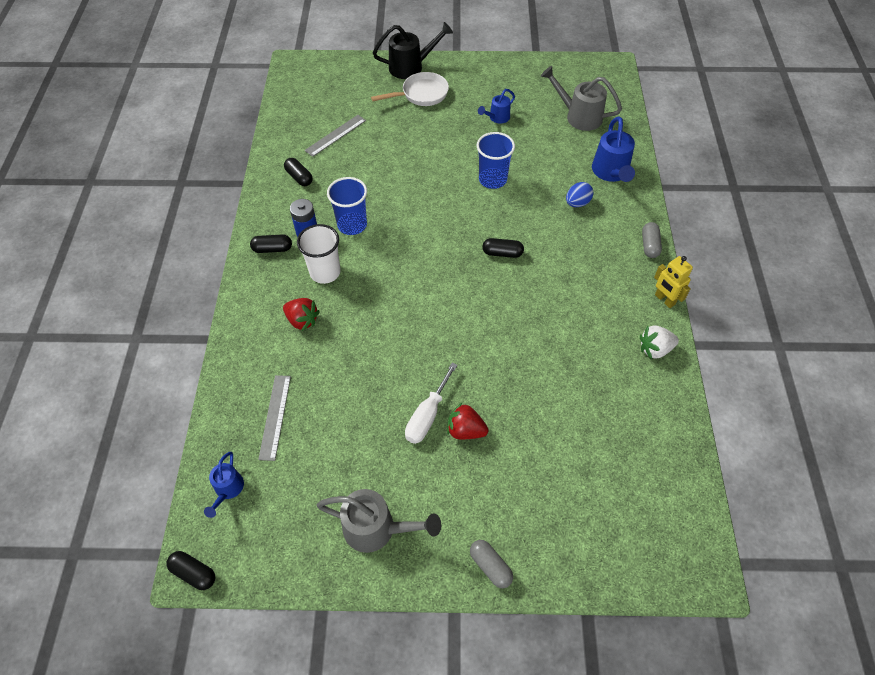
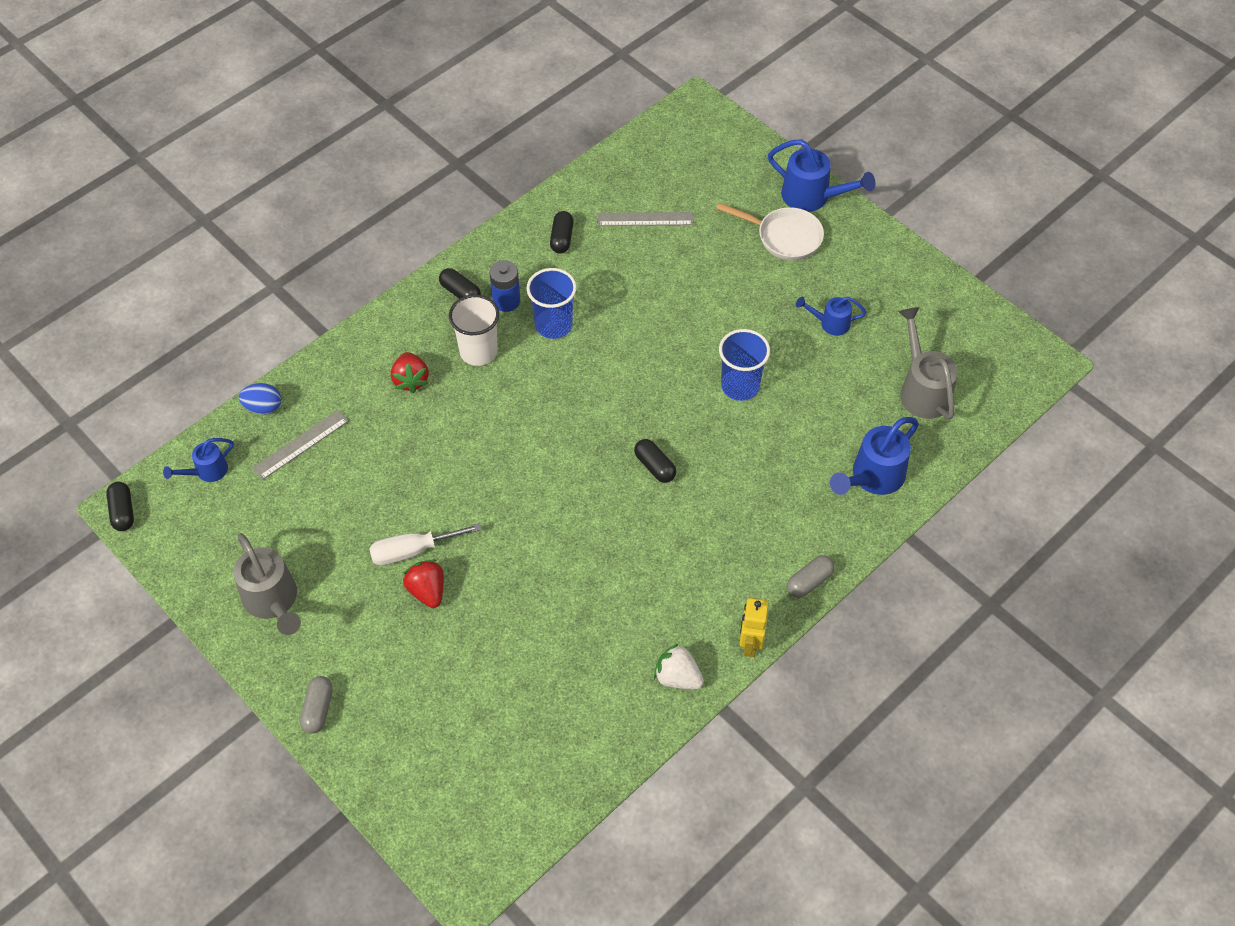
camera: 45 degrees right, 0 degrees up
(411, 67) = (812, 197): black watering can -> blue watering can
(577, 203) = (793, 479): blue egg -> blue egg (263, 407)

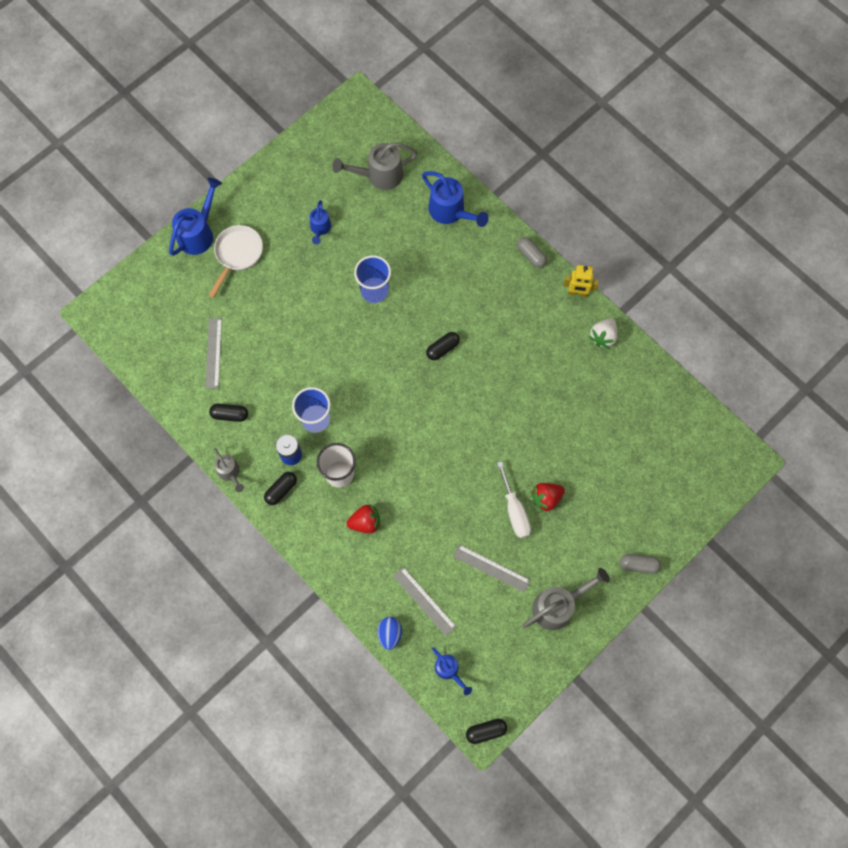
camera: 90 degrees left, 15 degrees up
(335, 521) = (491, 568): none -> grey ruler
(486, 242) = (230, 473): none -> grey watering can

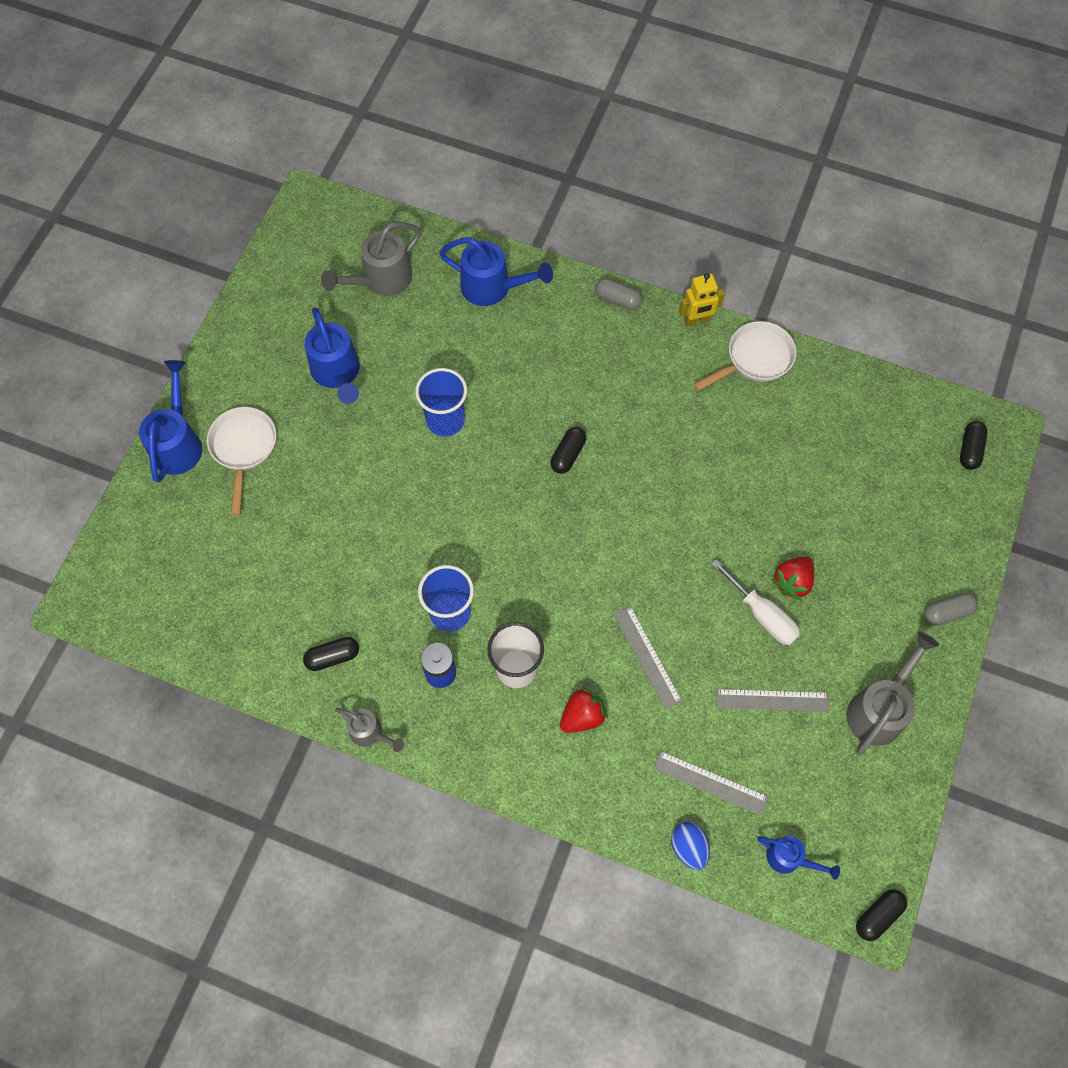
camera: 25 degrees left, 5 degrees down
(213, 353) = (271, 586): grey ruler -> grey ruler (647, 657)
(281, 490) = (450, 724): black capsule -> black capsule (969, 450)
(320, 229) = (337, 373): blue watering can -> blue watering can, size x1.71
(603, 337) = (755, 359): white strawberry -> white pan

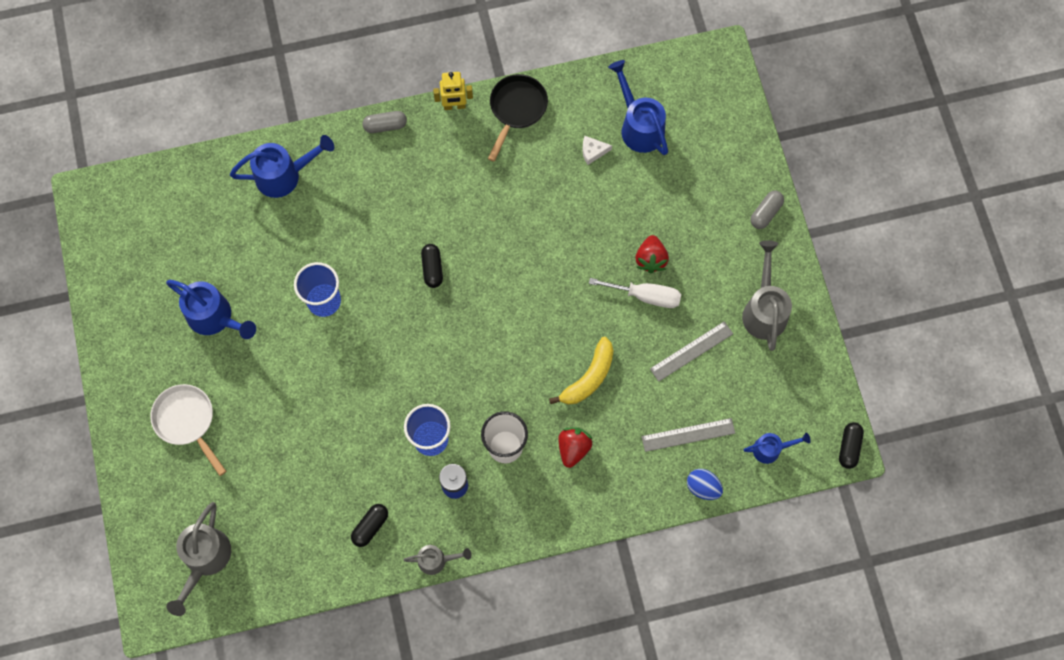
camera: 35 degrees left, 5 degrees up
(178, 443) = (133, 450): blue watering can -> blue watering can (639, 126)
(381, 280) = (193, 223): grey watering can -> grey watering can (204, 559)
(647, 657) = (589, 377): grey ruler -> yellow banana
(696, 320) = (454, 106): yellow robot -> yellow robot turned 45 degrees clockwise
(755, 359) = (516, 109): white pan -> black pan
(804, 443) = (593, 151): none -> white cheese
(969, 450) = (708, 84): black capsule -> none

